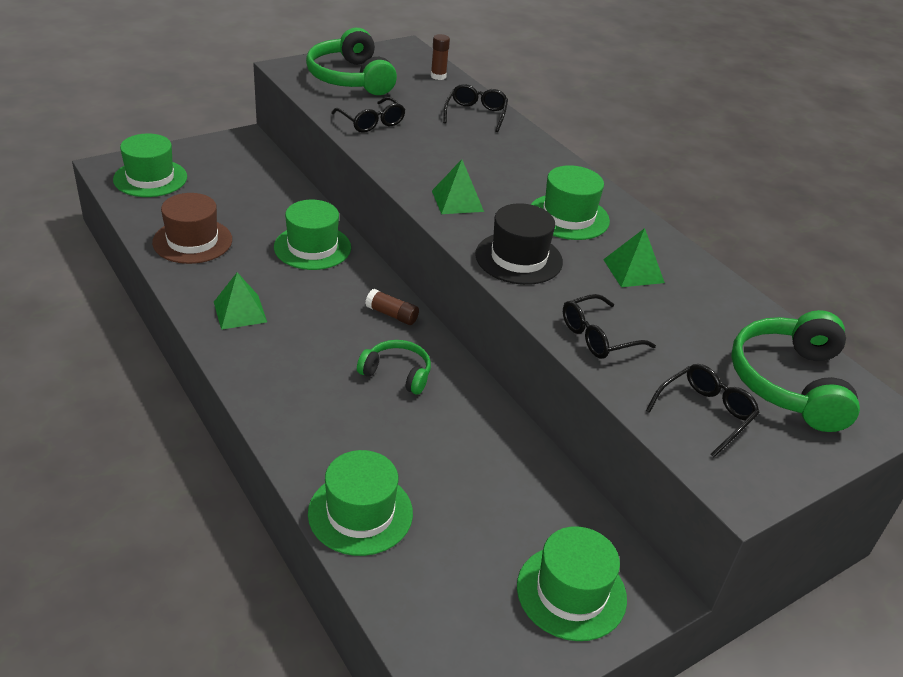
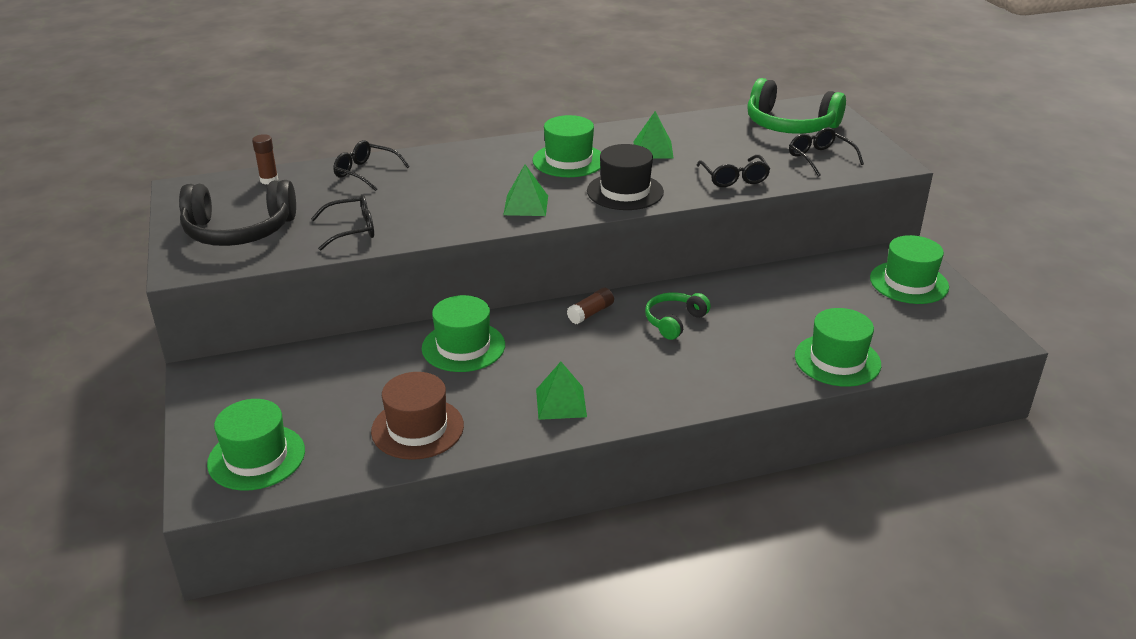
camera: 70 degrees left, 5 degrees down
(350, 78) = (239, 230): green headphones -> black headphones

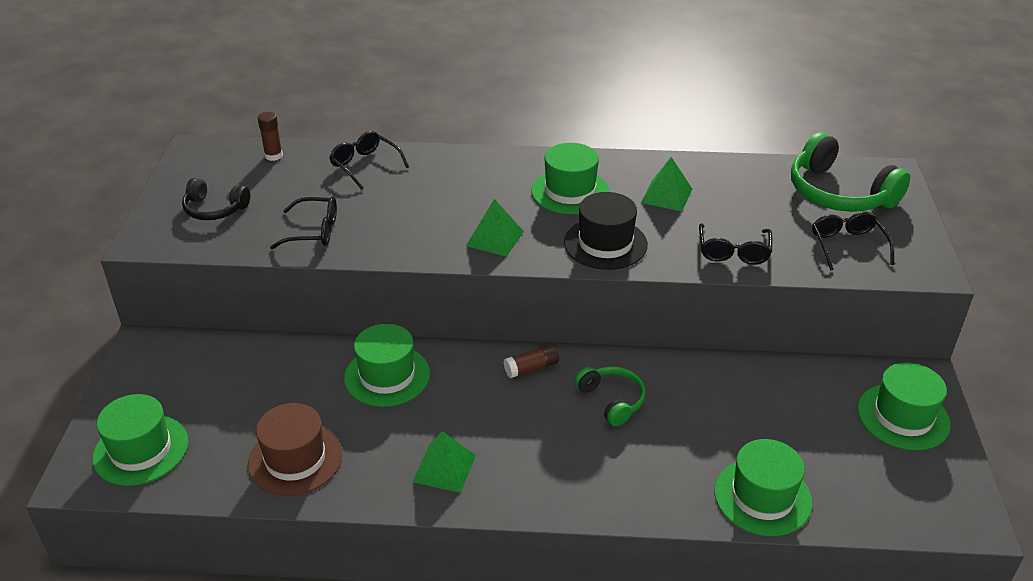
camera: 20 degrees right, 5 degrees up
(239, 230) = (215, 209): black headphones -> black headphones, size x0.57
(674, 321) = (612, 400): green headphones -> green headphones turned 90 degrees clockwise

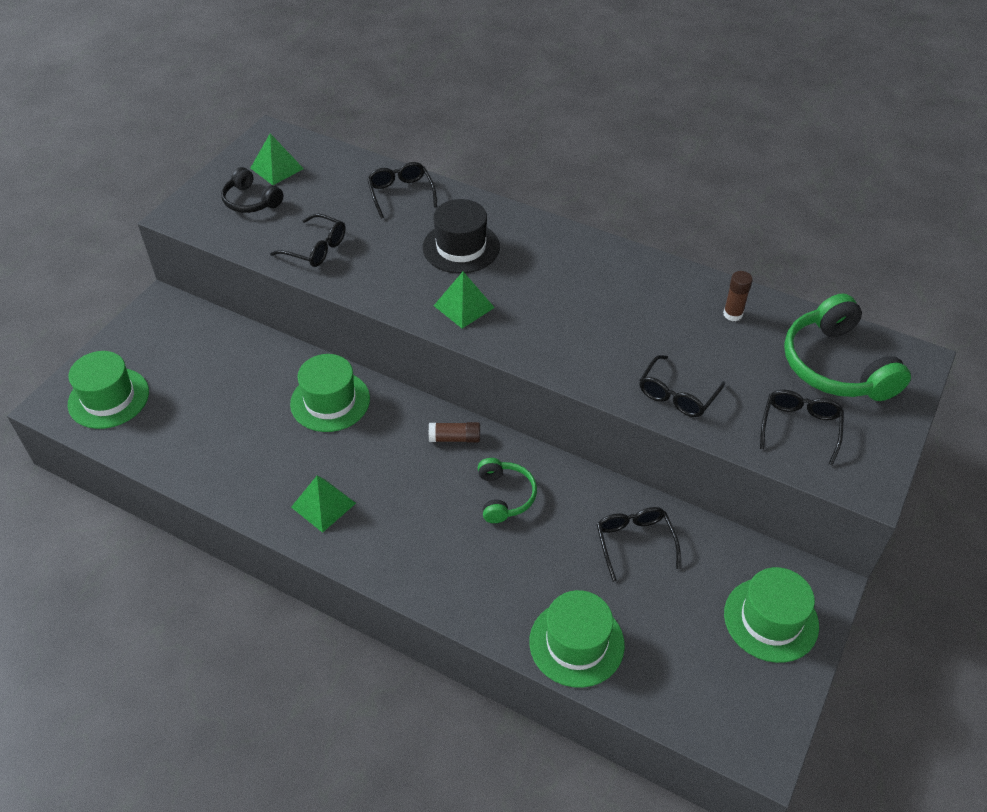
camera: 25 degrees right, 10 degrees up
(273, 156) = (330, 161): brown glue stick -> brown glue stick (733, 314)
(295, 459) = (214, 450): brown hat -> none
(570, 191) = (566, 278): green hat -> none
(605, 243) = (560, 345): black hat -> black hat (461, 247)
(666, 195) = (656, 312): green pyramid -> green pyramid (277, 168)
(751, 398) = (634, 543): none -> black glasses

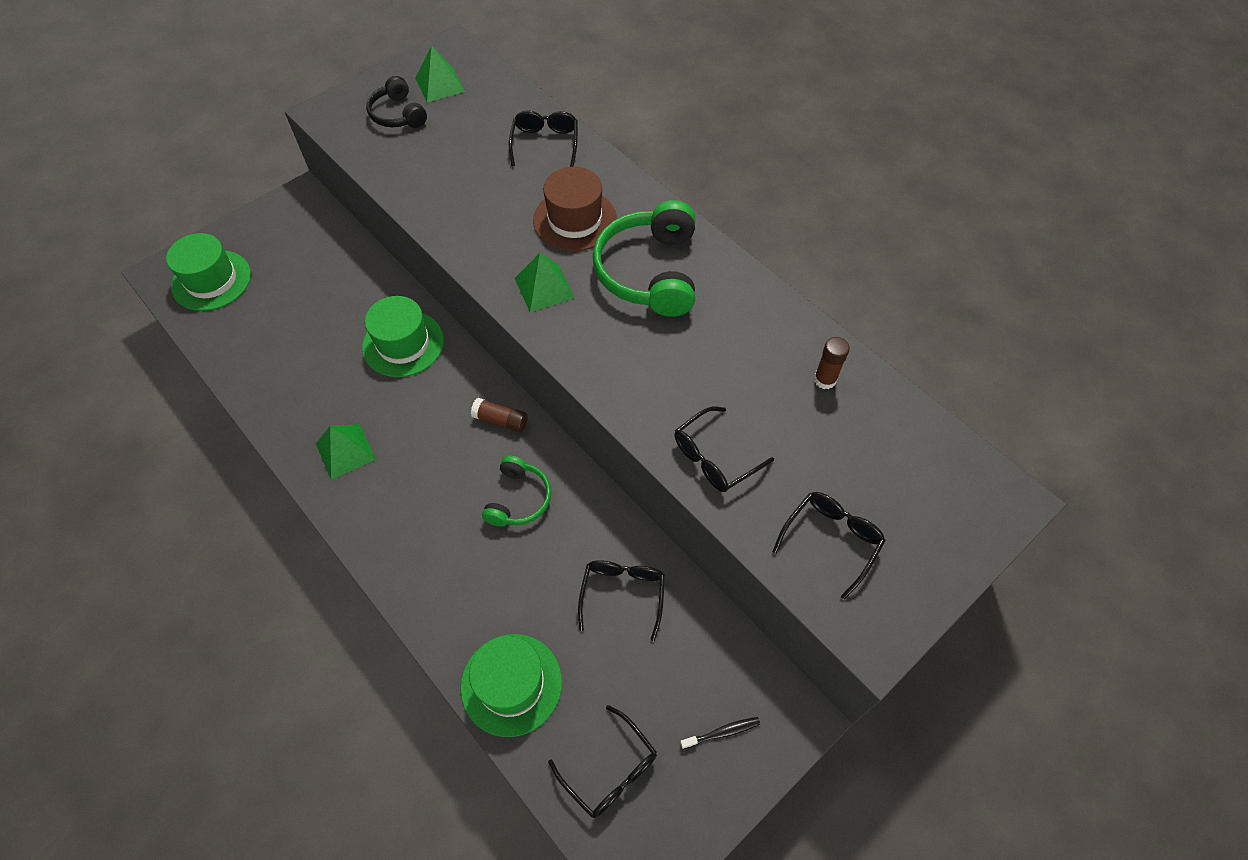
camera: 20 degrees right, 10 degrees up
(315, 248) = (432, 182): black glasses -> black glasses (609, 769)
(461, 247) = (575, 220): black hat -> brown hat
(771, 619) = (722, 732): green hat -> black toothbrush
(836, 366) = (912, 478): green headphones -> green headphones (649, 272)

